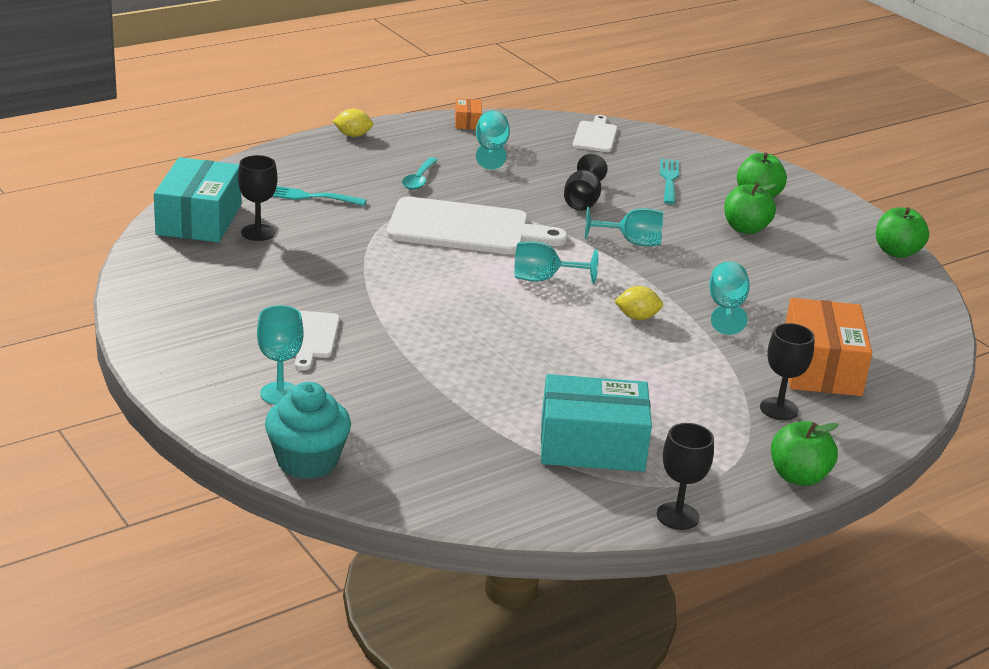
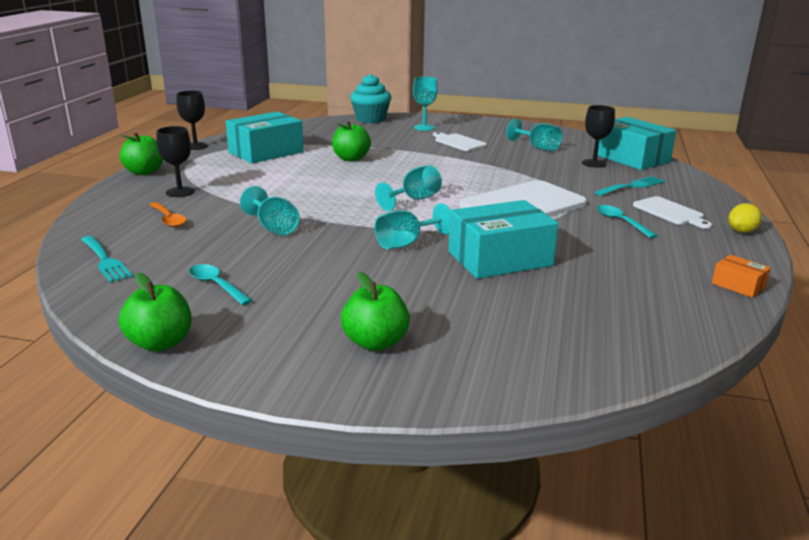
camera: 140 degrees right, 5 degrees down
(491, 150) = (651, 267): turquoise goblet -> turquoise goblet (538, 148)
(582, 200) = (500, 259): black goblet -> turquoise box
(595, 136) = (637, 334): white cutting board -> white cutting board (670, 212)
(637, 317) = (324, 202): yellow lemon -> none
(669, 179) = (481, 316): turquoise fork -> turquoise fork (105, 261)
(745, 229) = (339, 297): green apple -> green apple (351, 159)
(821, 367) = (168, 219): orange box -> orange spoon
(828, 275) = (216, 285): none -> turquoise spoon

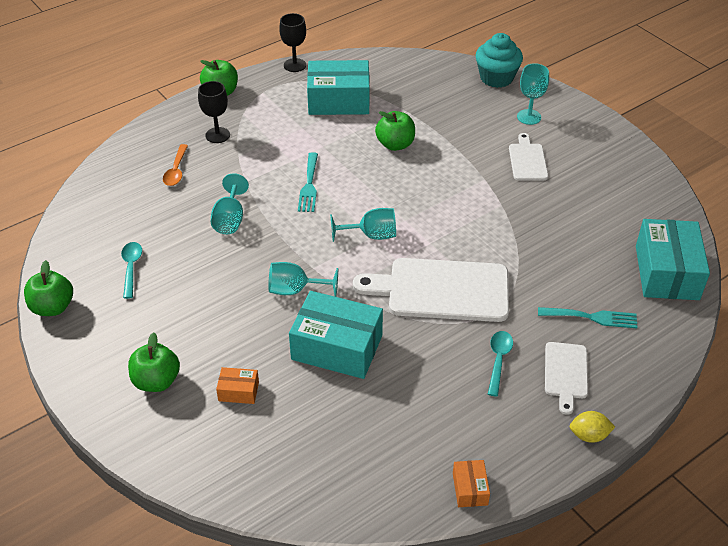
camera: 40 degrees right, 20 degrees up
(105, 261) = (98, 203): turquoise fork -> turquoise fork (309, 185)
(467, 314) = (238, 391): none -> orange box
(538, 148) = (594, 207): turquoise goblet -> none
(594, 163) = (611, 262): black goblet -> none

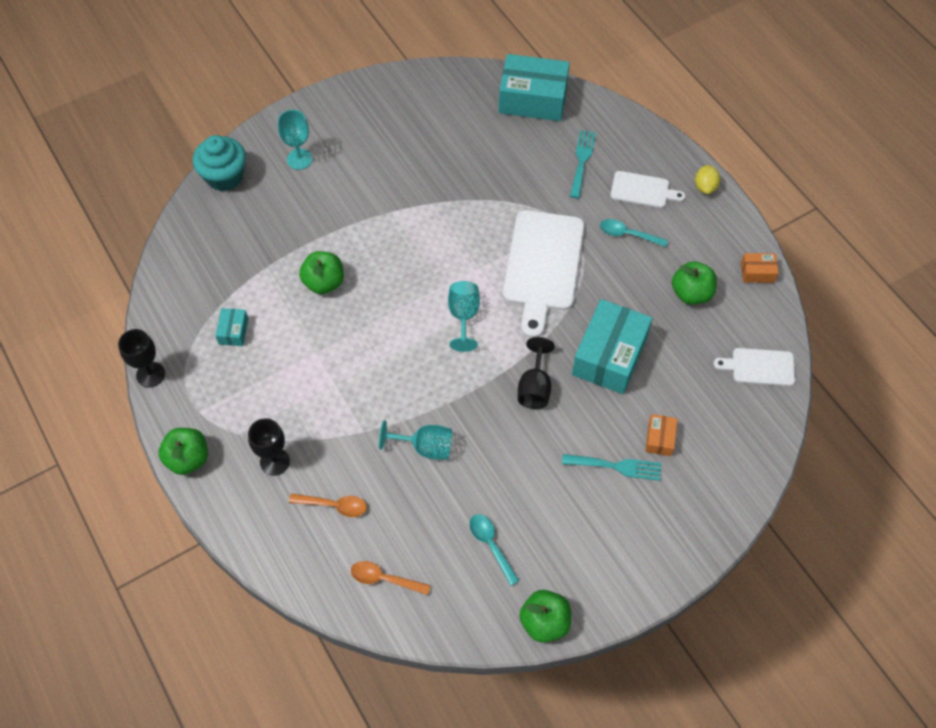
camera: 85 degrees left, 15 degrees up
(107, 205) = (384, 579): none -> orange spoon
(131, 268) = (491, 545): turquoise spoon -> turquoise spoon turned 60 degrees clockwise
(156, 381) = (647, 511): green apple -> green apple (691, 293)
(295, 290) = (534, 387): turquoise goblet -> black goblet
(309, 185) = (380, 368): turquoise fork -> turquoise fork (617, 466)
(338, 100) = (233, 331): turquoise box -> turquoise box, size x0.46
(527, 160) = (368, 171): white cutting board -> white cutting board (759, 367)

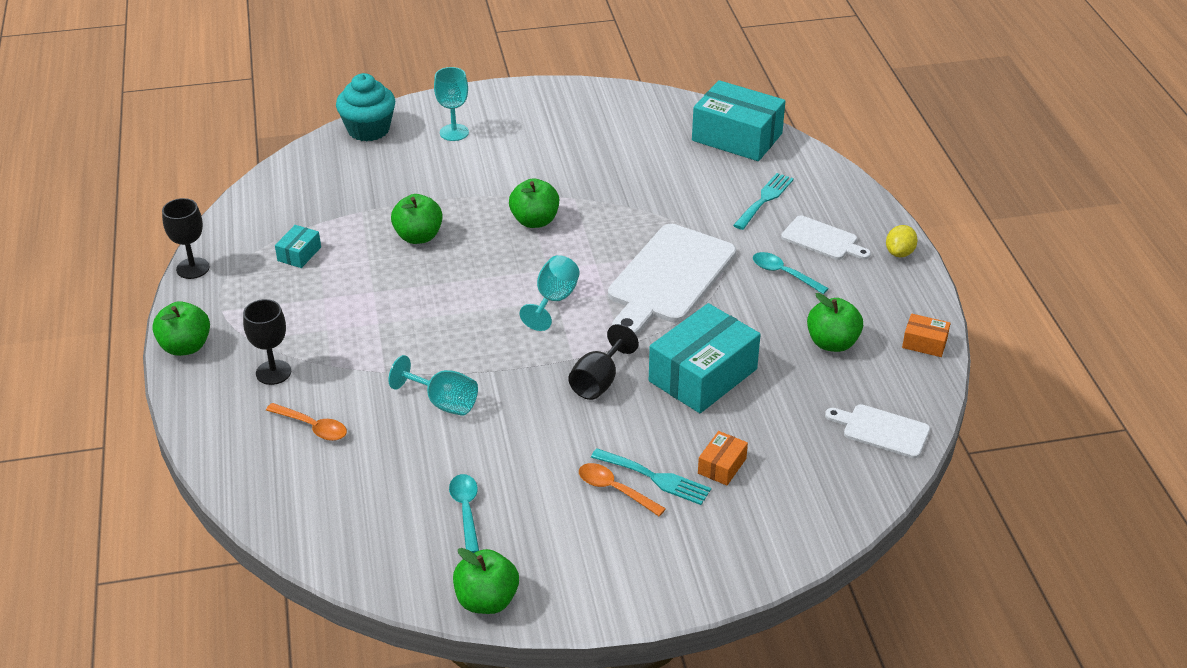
camera: 20 degrees right, 20 degrees down
(384, 579) = (327, 507): orange spoon -> orange spoon (614, 490)
(411, 237) = (535, 221): none -> green apple

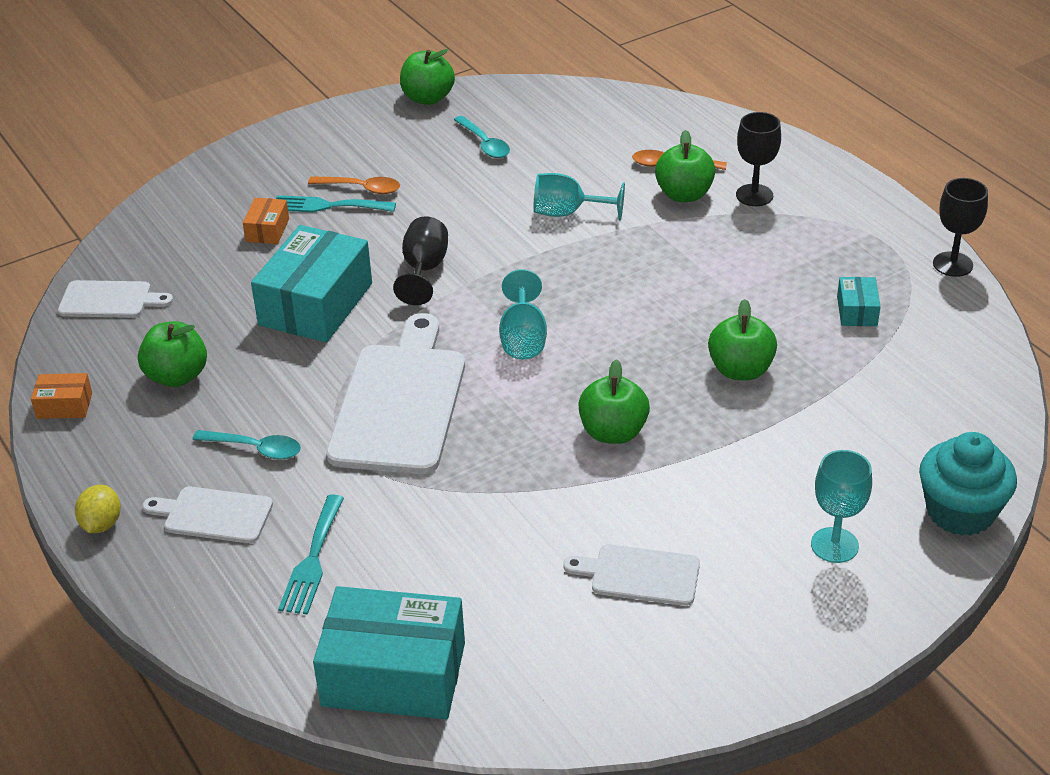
camera: 160 degrees right, 0 degrees up
(185, 347) = (863, 194): green apple -> green apple (684, 195)
(574, 146) = (639, 575): none -> white cutting board

